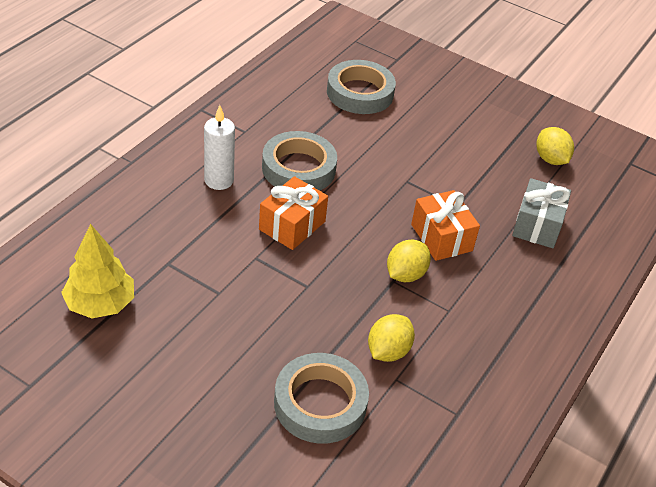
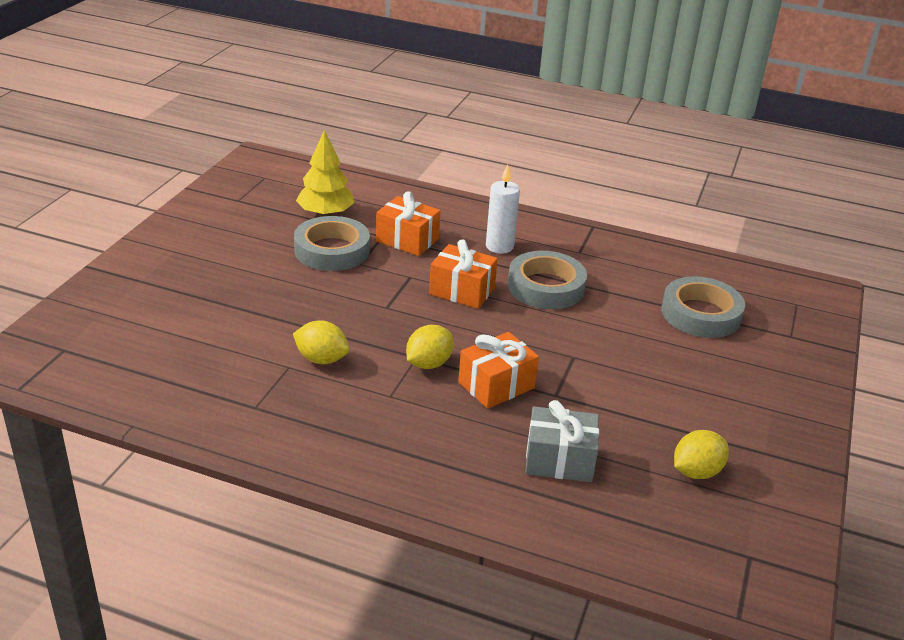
camera: 80 degrees right, 10 degrees down
(184, 245) = (407, 240): none -> orange gift
(320, 403) = (250, 326): grey tape -> grey tape (332, 250)
(405, 274) = (428, 364): yellow lemon -> yellow lemon turned 75 degrees counterclockwise

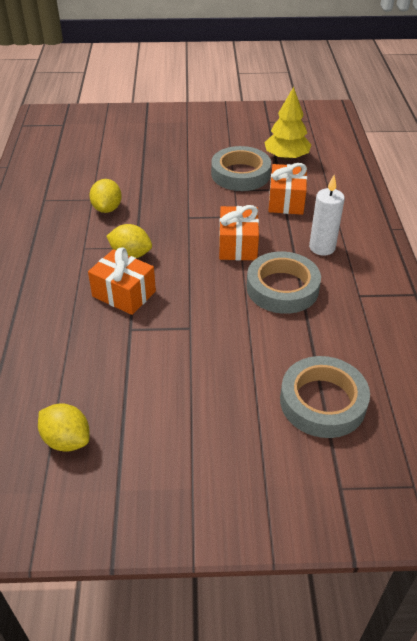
camera: 70 degrees right, 10 degrees up
(559, 460) = (47, 349): grey gift -> none

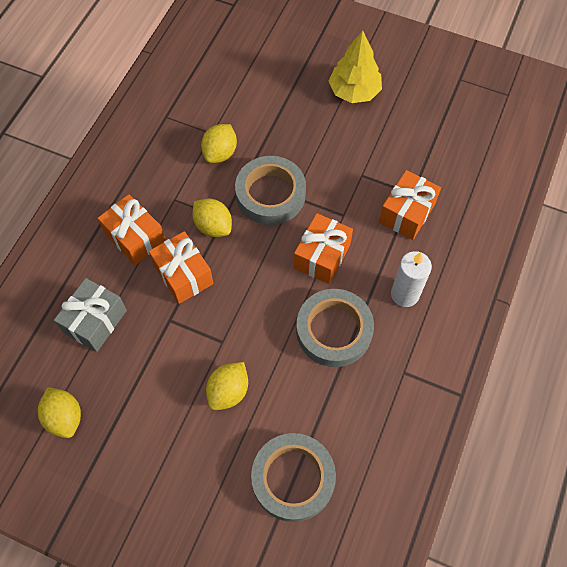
camera: 25 degrees right, 20 degrees up
(57, 354) = (95, 321): none -> grey gift
(62, 283) = (135, 237): none -> orange gift
(219, 360) = (228, 391): none -> yellow lemon
(240, 174) = (381, 153): grey tape -> grey tape (270, 194)
(286, 157) = (446, 146): yellow tree -> yellow tree (354, 91)

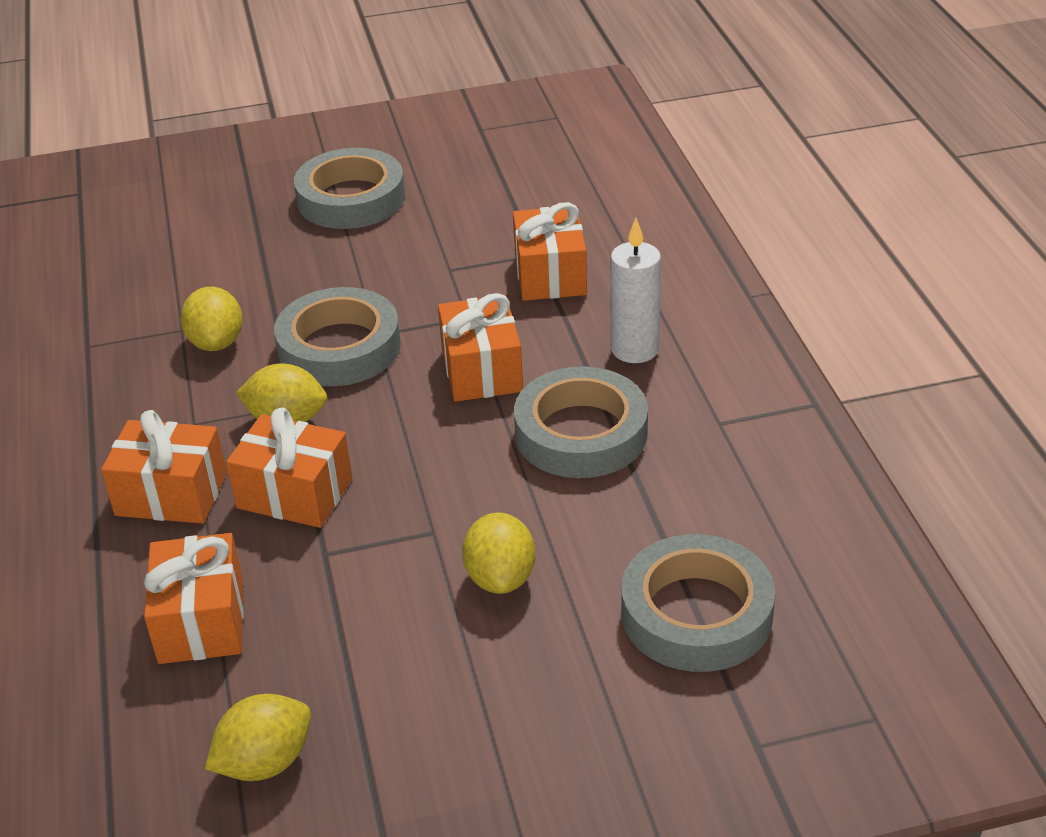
camera: 35 degrees left, 25 degrees down
(64, 417) = (265, 762): yellow lemon -> yellow lemon turned 60 degrees counterclockwise
(95, 321) = (201, 621): grey gift -> orange gift
(354, 91) = (351, 198): yellow tree -> grey tape

